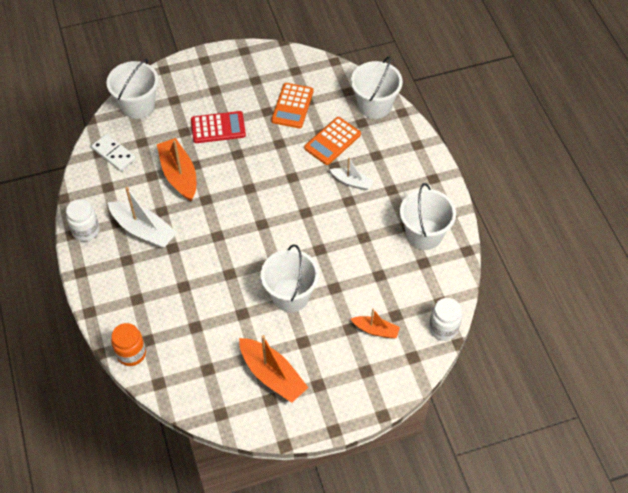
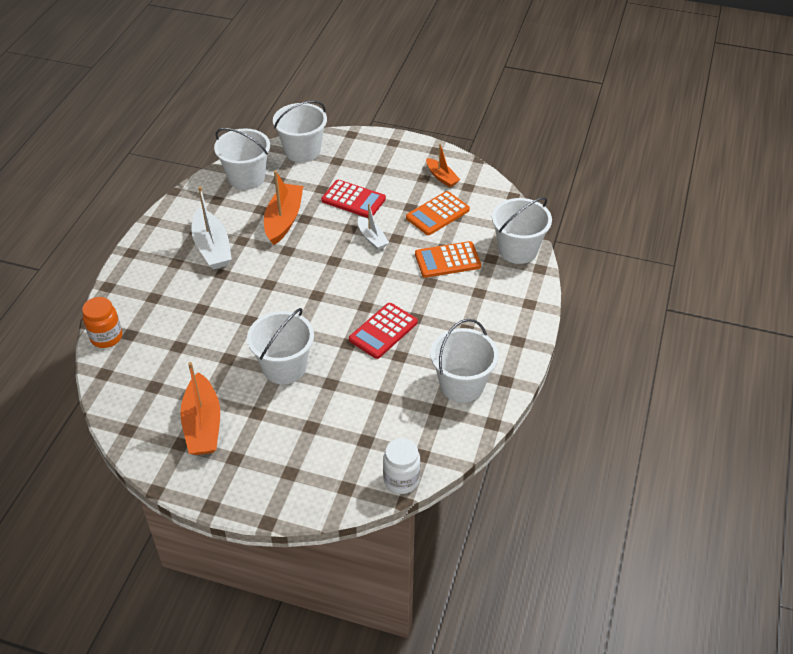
camera: 35 degrees right, 10 degrees down
(86, 231) = (166, 224): white jar -> none
(114, 154) = (246, 178): white domino -> white bucket
(335, 225) = (383, 331): none -> red calculator
(352, 182) = (433, 303): white boat -> white boat (372, 238)
(376, 330) = (333, 442): orange boat -> orange boat (441, 177)

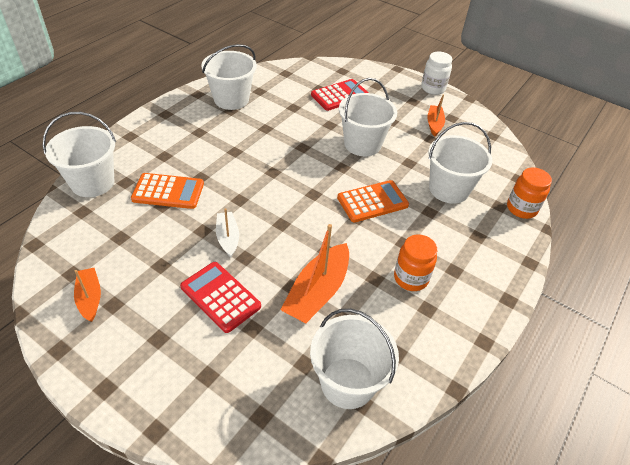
camera: 165 degrees left, 0 degrees up
(203, 425) = (434, 124): orange boat -> orange boat, size x0.58
(212, 247) = (411, 278): white boat -> orange jar
(302, 151) = (248, 415): white bucket -> white bucket (449, 189)
(383, 331) = (268, 148): red calculator -> red calculator (340, 95)
(401, 480) = (305, 66): white jar -> white jar (433, 88)
(437, 214) = (137, 246): orange calculator -> orange calculator (372, 202)

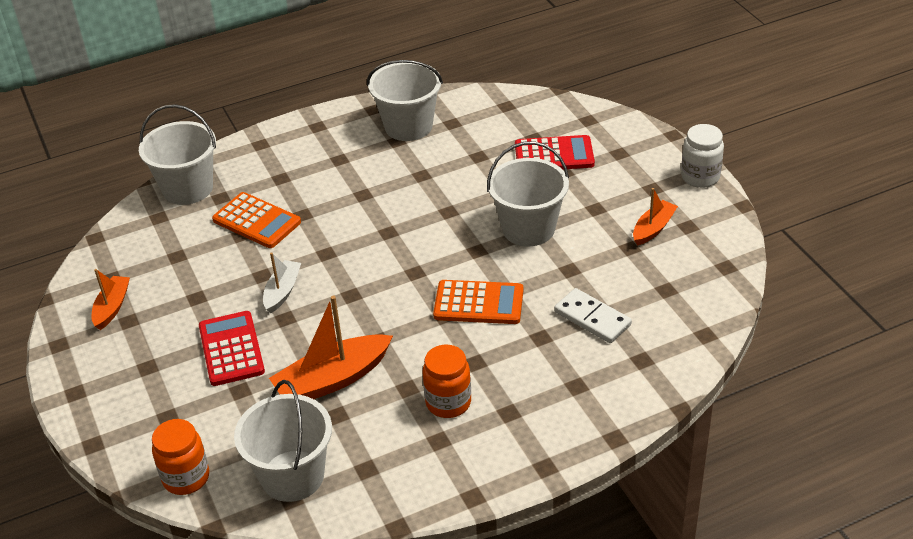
camera: 35 degrees right, 5 degrees down
(449, 189) = (592, 318): white bucket -> white domino
(521, 209) = (669, 373): orange jar -> orange jar (186, 477)

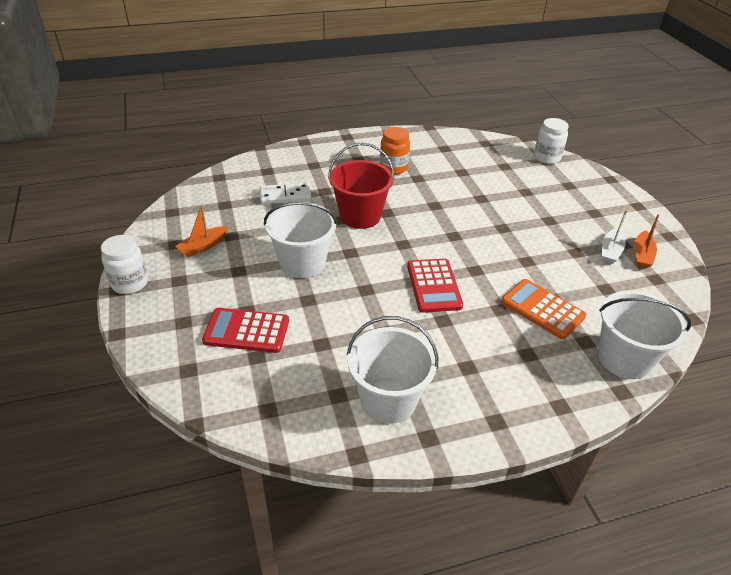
camera: 175 degrees left, 0 degrees up
(186, 477) = (546, 158): orange jar -> white jar
(231, 349) = (538, 214): red calculator -> red calculator (434, 286)
(282, 291) = (507, 246): white boat -> white boat (610, 251)
(292, 476) = (486, 151): white bucket -> none
(332, 380) = (465, 188): orange boat -> none
(478, 303) = (360, 216): orange calculator -> red bucket
(592, 318) = (285, 196): white domino -> white domino turned 60 degrees counterclockwise

